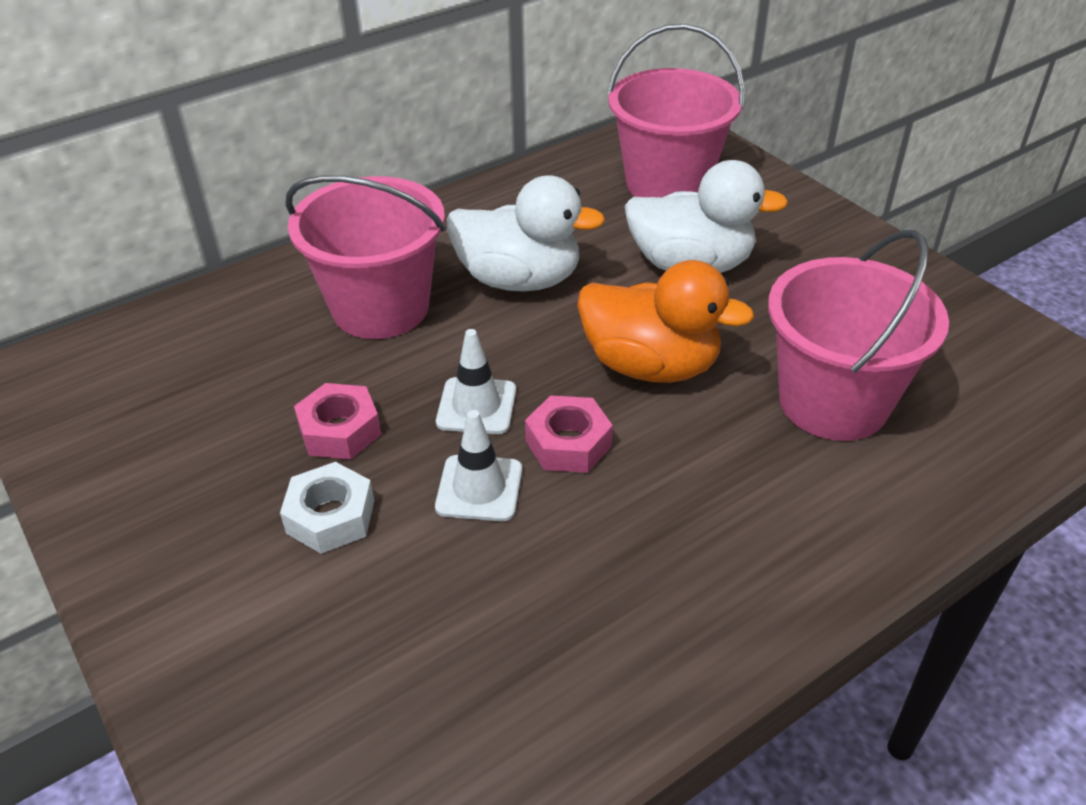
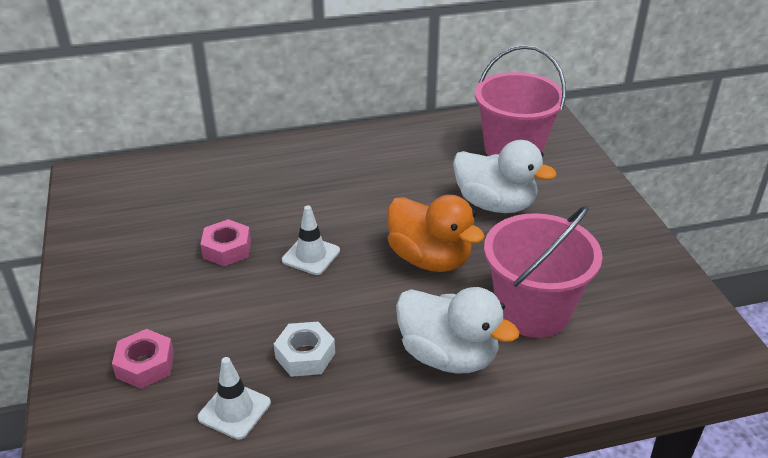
camera: 20 degrees right, 5 degrees down
(331, 517) = (196, 294): white nut -> white nut (305, 355)
(380, 308) = (289, 185): pink bucket -> none
(479, 488) = (285, 301): white traffic cone -> white traffic cone (234, 410)
(519, 280) = (381, 188): white duck -> white duck (448, 356)
(568, 443) = (351, 291): pink nut -> pink nut (145, 365)

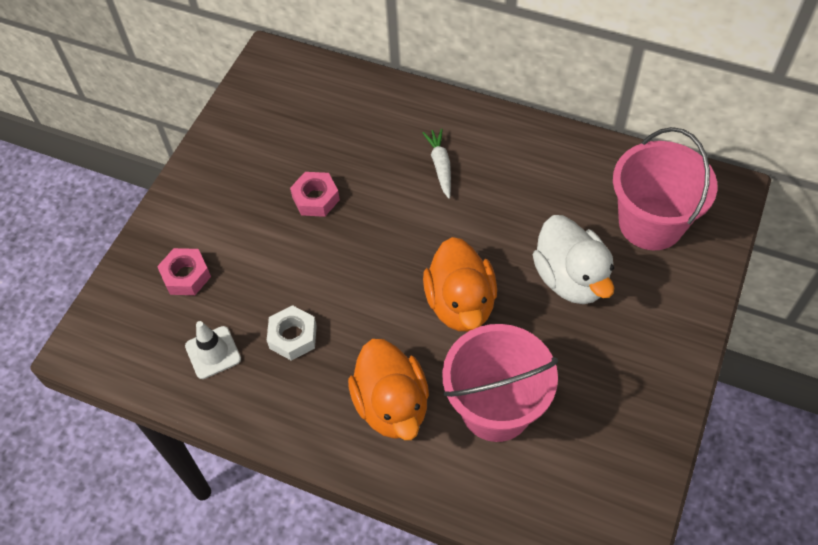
camera: 40 degrees right, 20 degrees up
(311, 255) = (371, 243): white traffic cone -> none
(318, 182) = (440, 166): none -> white carrot
(448, 356) = (392, 405): white duck -> orange duck

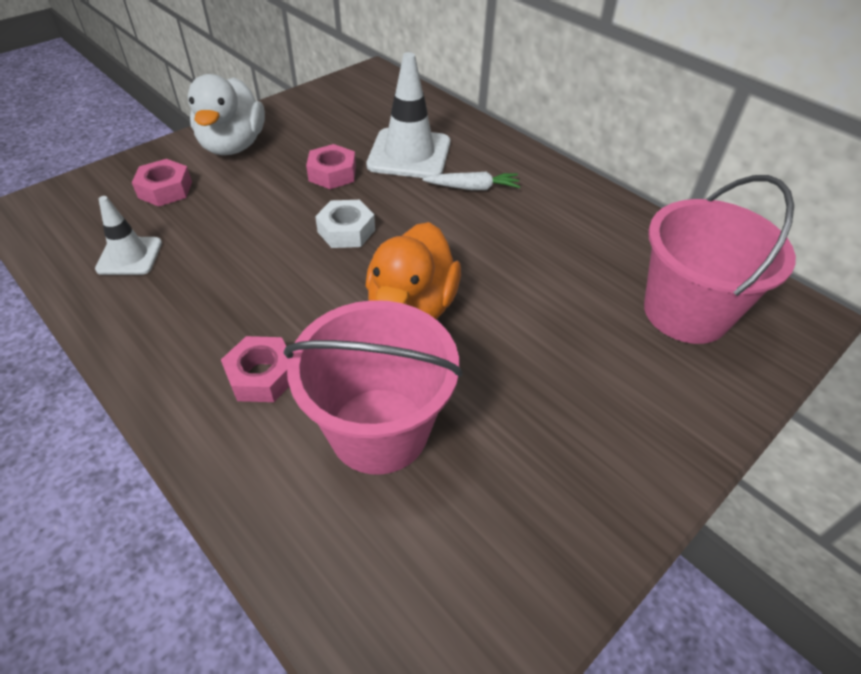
camera: 20 degrees right, 10 degrees down
(293, 337) = (215, 272): white nut -> white nut (346, 231)
(366, 149) = (409, 154): none -> white traffic cone
(392, 405) = (262, 376): orange duck -> pink nut
(440, 166) = (473, 188): white carrot -> white carrot turned 75 degrees clockwise
(571, 278) = (556, 331): white duck -> white duck (233, 146)

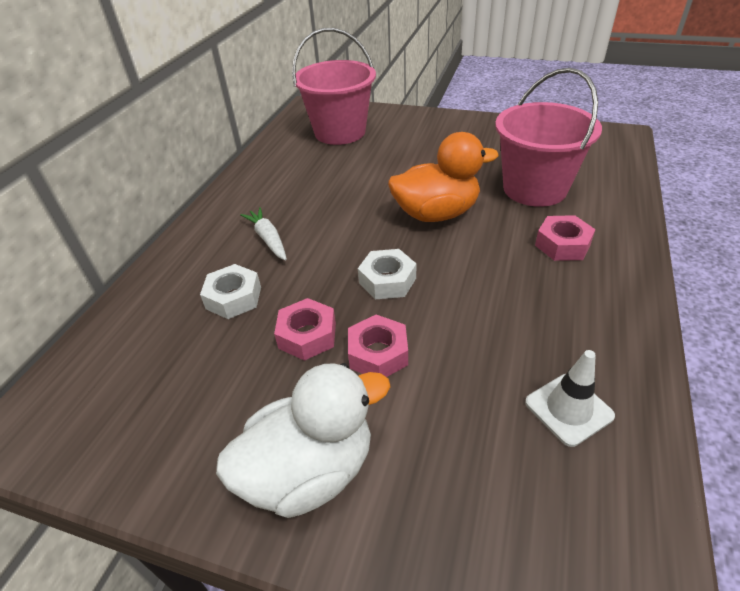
camera: 115 degrees left, 5 degrees down
(165, 190) = (453, 472): pink nut -> pink nut (378, 353)
(409, 154) = (234, 298): white traffic cone -> white nut

